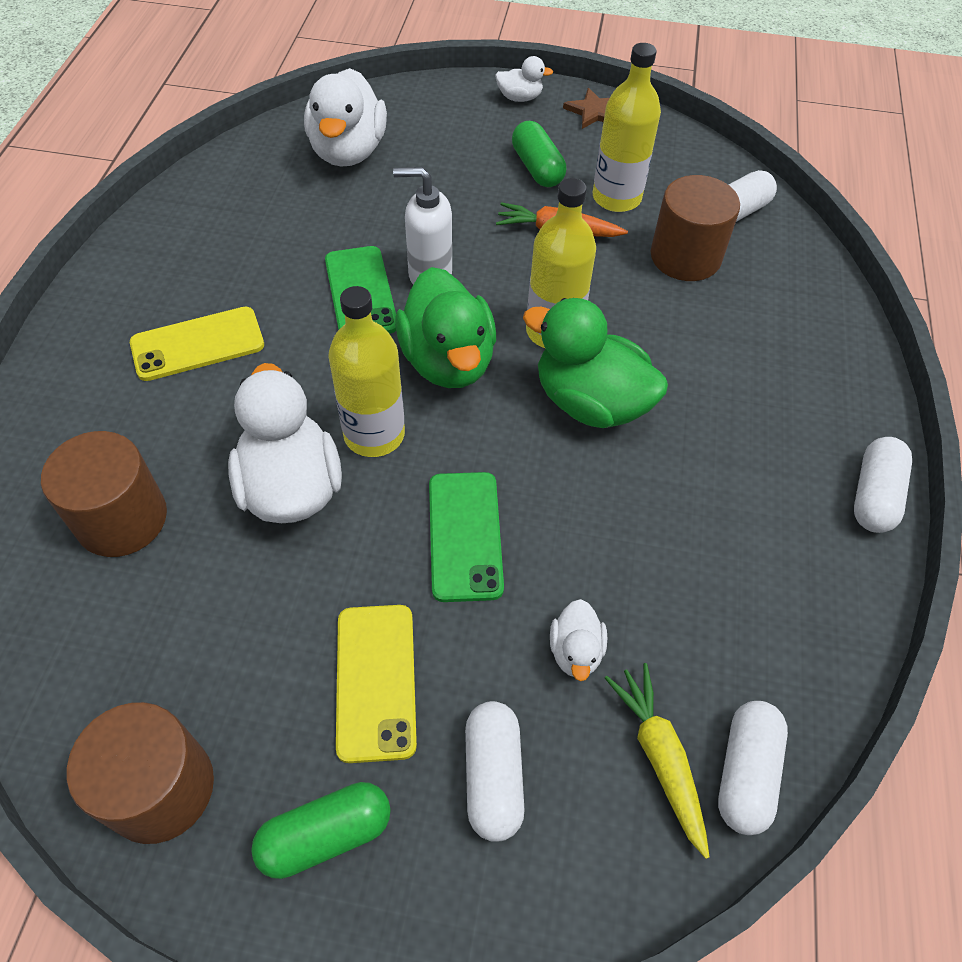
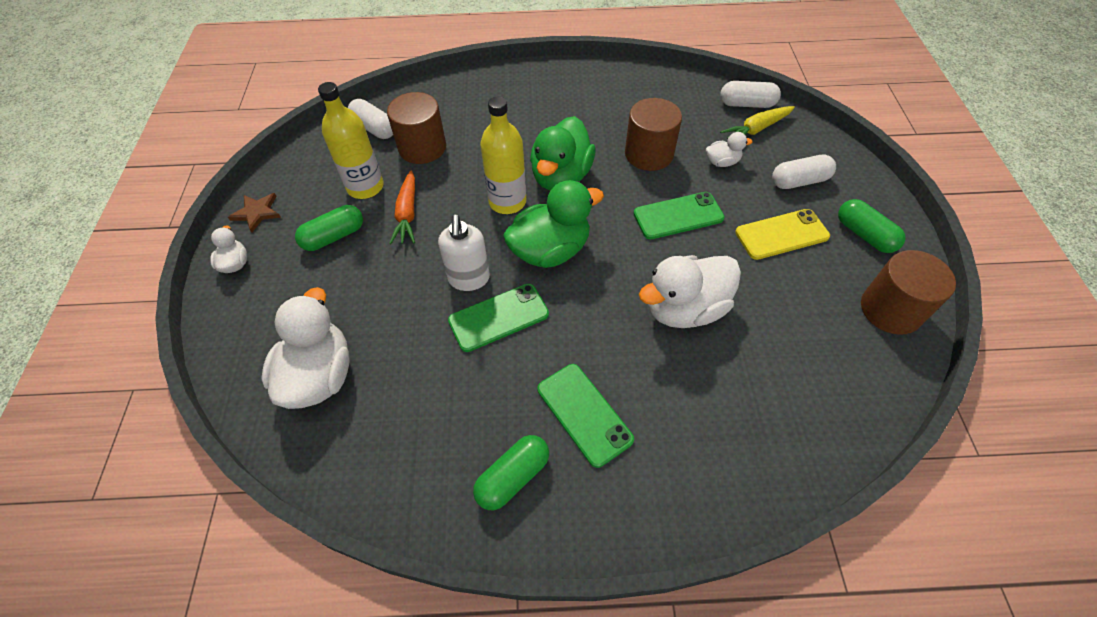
camera: 100 degrees left, 0 degrees up
(122, 519) = (753, 400): brown cylinder -> brown cylinder (649, 154)
(162, 274) = (513, 477): none -> green capsule
(197, 344) = (584, 414): yellow phone -> green phone
(348, 151) = (319, 376): white duck -> white duck turned 75 degrees counterclockwise
(374, 434) = (625, 275): yellow bottle -> none
(874, 495) = (583, 70): white capsule -> none

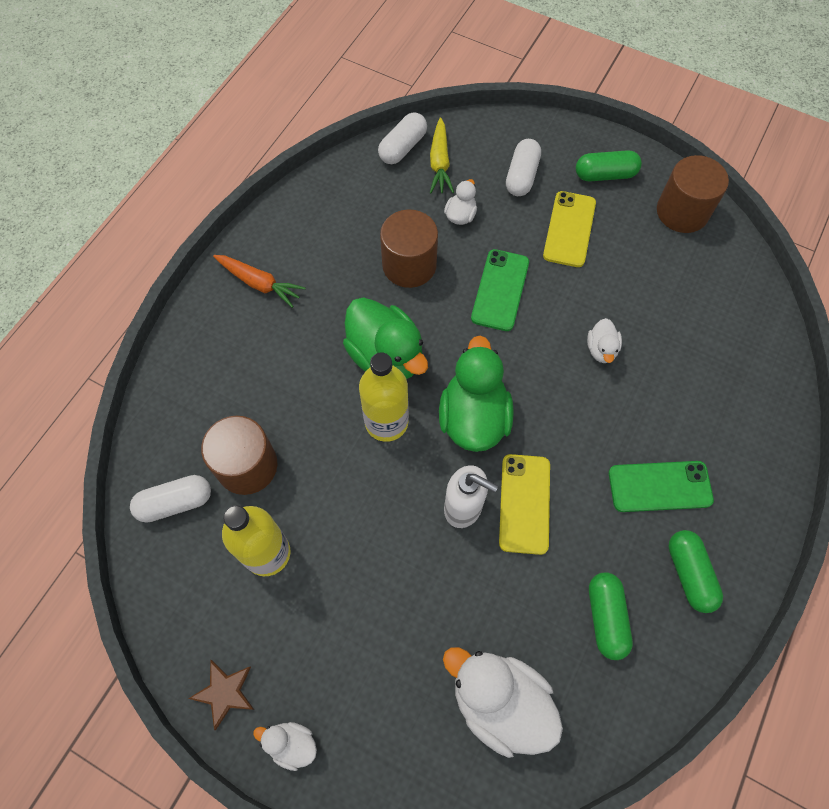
camera: 60 degrees left, 10 degrees up
(334, 236) = (321, 617): green capsule -> green capsule (606, 617)
(407, 214) = (338, 526): orange carrot -> orange carrot (259, 283)
(498, 317) = (524, 503): green phone -> yellow phone
(684, 309) = (601, 349): white duck -> white duck, size x0.48

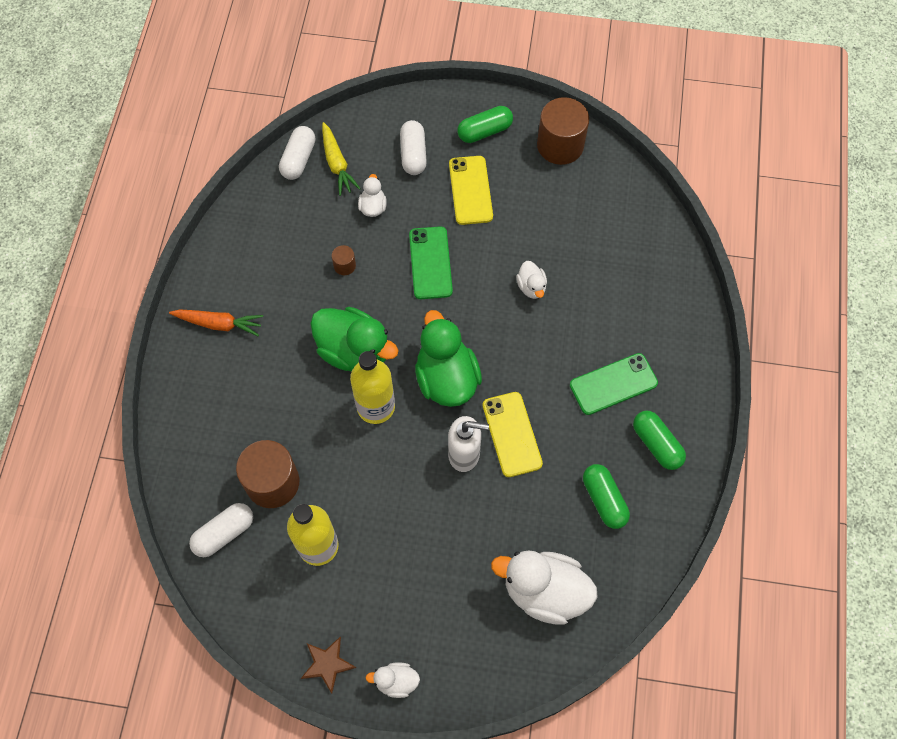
camera: 20 degrees left, 0 degrees up
(409, 265) = (344, 265): brown cylinder -> brown cylinder, size x0.45

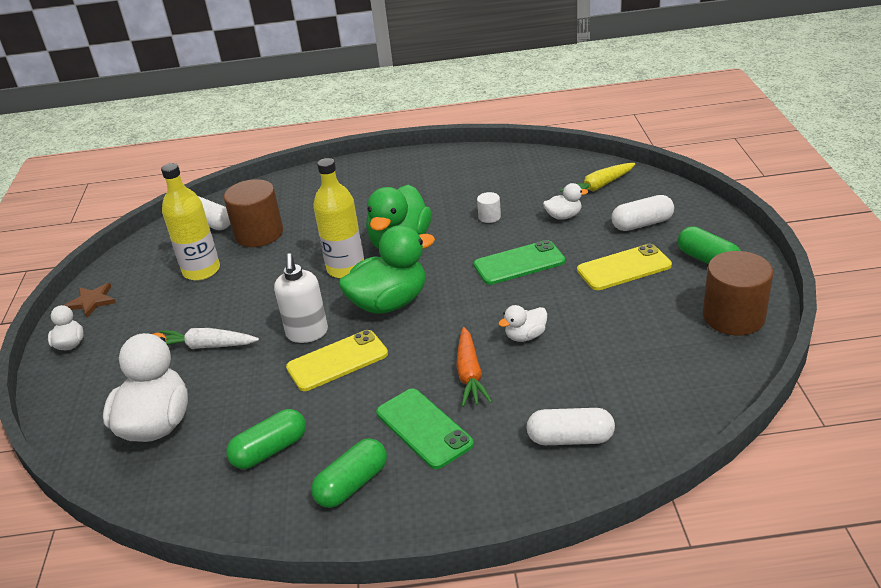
camera: 80 degrees right, 30 degrees down
(219, 324) = (401, 173): orange carrot -> orange carrot (470, 374)
(298, 159) = (589, 167): white capsule -> white capsule (570, 439)
(344, 265) = (489, 217): brown cylinder -> white cylinder
(450, 545) = (207, 346): none -> white carrot

